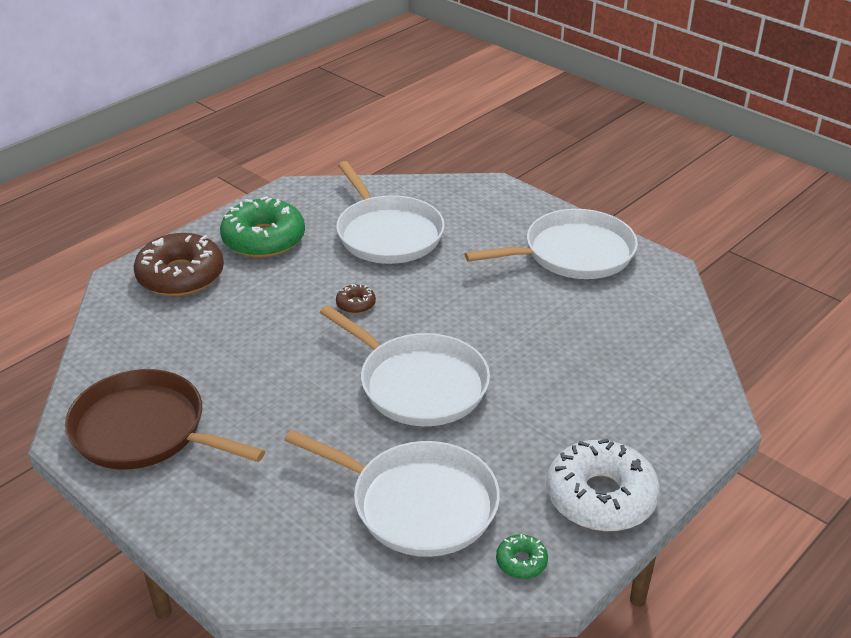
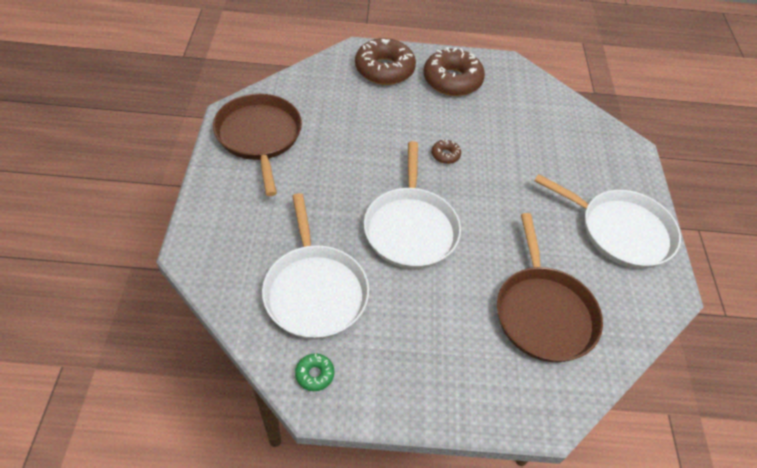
camera: 45 degrees right, 15 degrees up
(264, 239) = (452, 80): green donut -> brown donut
(387, 234) = (523, 128): white pan -> none
(600, 497) = (407, 386): white donut -> none
(609, 355) = (543, 312): none -> brown pan

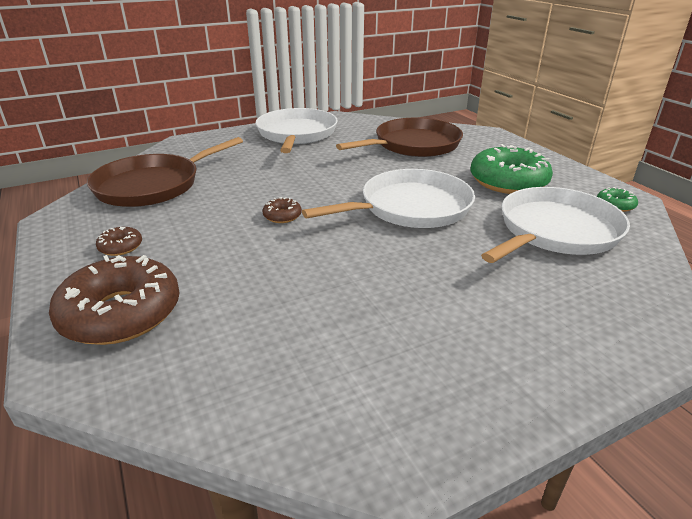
camera: 115 degrees left, 20 degrees down
(259, 136) = (413, 382): brown pan -> brown pan (153, 185)
(410, 329) = (508, 181): none -> green donut
(452, 80) = (121, 247): brown donut -> brown donut, size x0.44

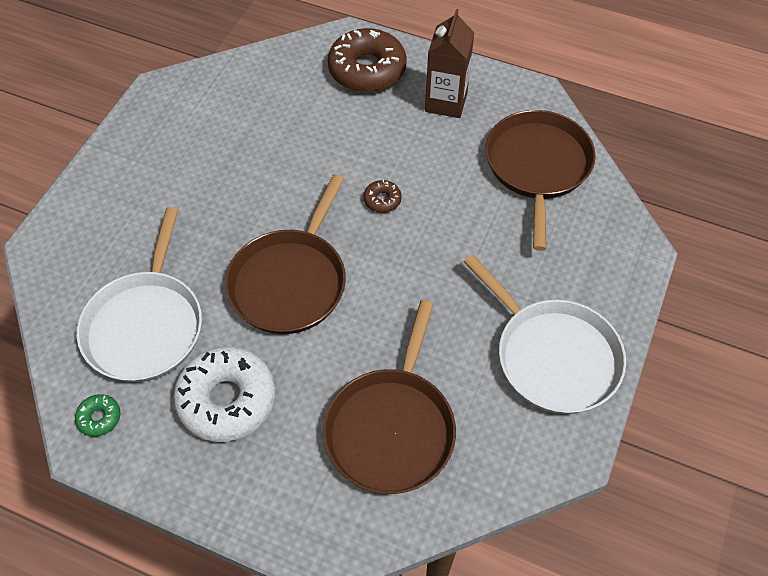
camera: 140 degrees right, 25 degrees up
(121, 247) = (446, 102): brown donut -> brown carton
(410, 207) = (290, 281): white pan -> brown pan
(508, 181) = (227, 400): green donut -> white donut

